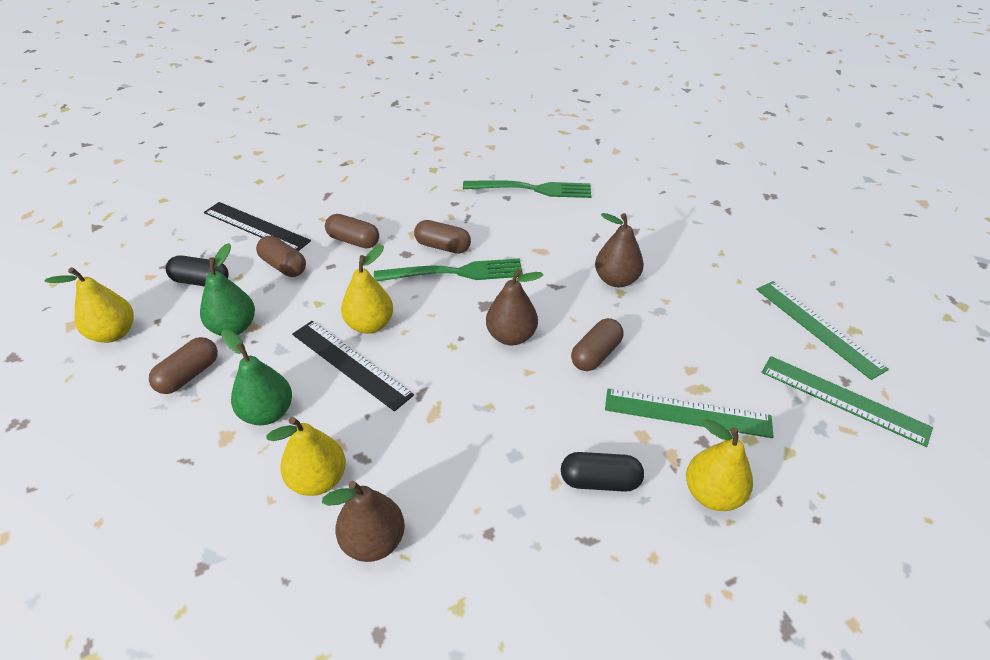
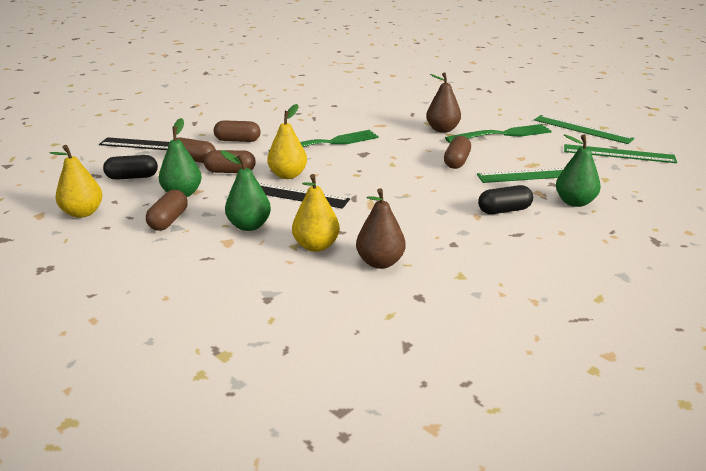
camera: 20 degrees left, 15 degrees down
(442, 247) = (308, 133): brown capsule -> brown capsule (230, 171)
(511, 336) = (394, 164): brown pear -> none
(533, 189) = (350, 99): green fork -> green fork (502, 134)
(712, 494) = (574, 202): yellow pear -> green pear

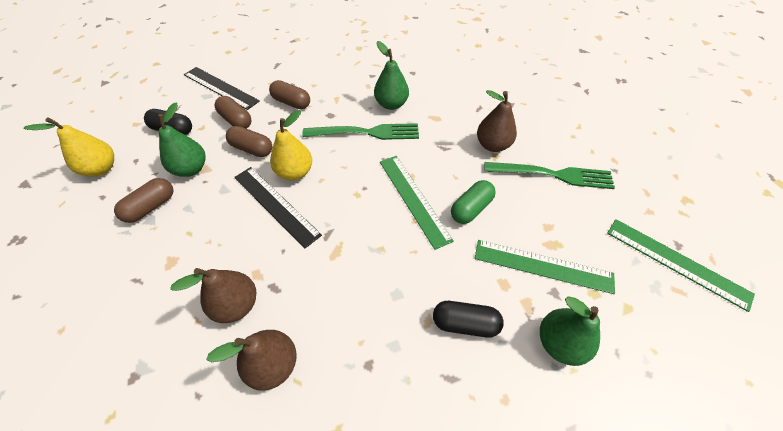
camera: 25 degrees right, 25 degrees up
(249, 226) = (206, 243): green pear -> green pear (391, 104)
(316, 246) = (236, 305): yellow pear -> brown pear
(456, 162) = (471, 208): brown capsule -> green capsule
(582, 129) = (656, 196): green ruler -> green ruler (413, 199)

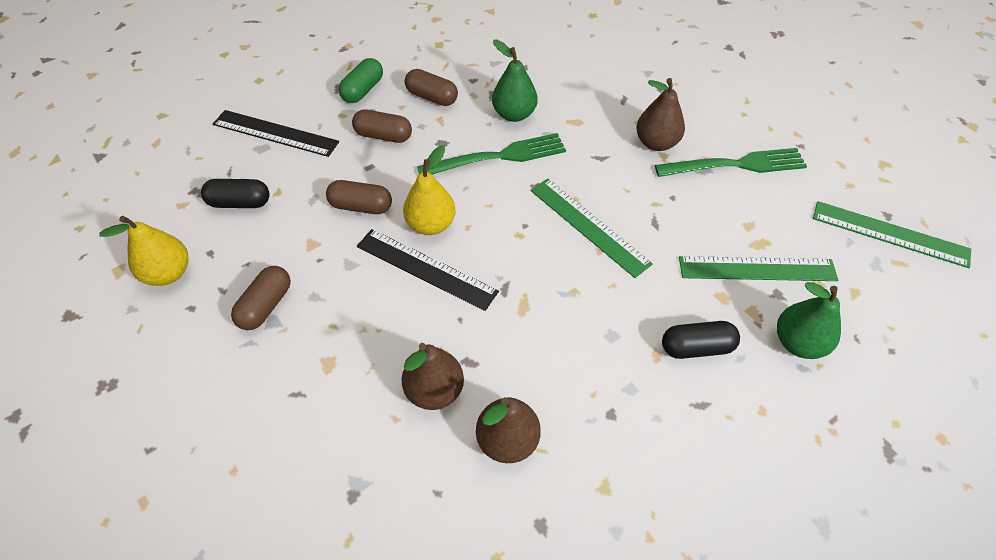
camera: 15 degrees left, 0 degrees up
(191, 169) = (293, 248): green pear -> none
(236, 120) = (320, 173): brown capsule -> brown capsule (432, 97)
(471, 208) = (658, 223): green capsule -> green capsule (363, 90)

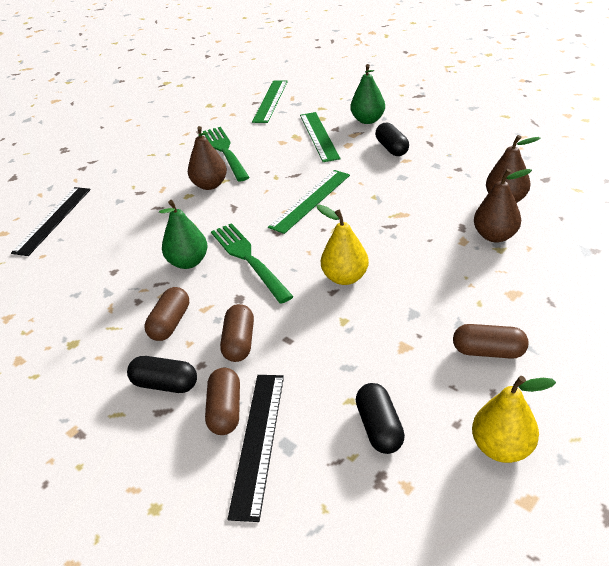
camera: 100 degrees left, 15 degrees down
(361, 206) = (343, 328): brown capsule -> brown capsule (225, 410)
(363, 90) = (165, 384): green capsule -> black capsule
(426, 269) = (393, 268): black ruler -> black ruler (53, 220)

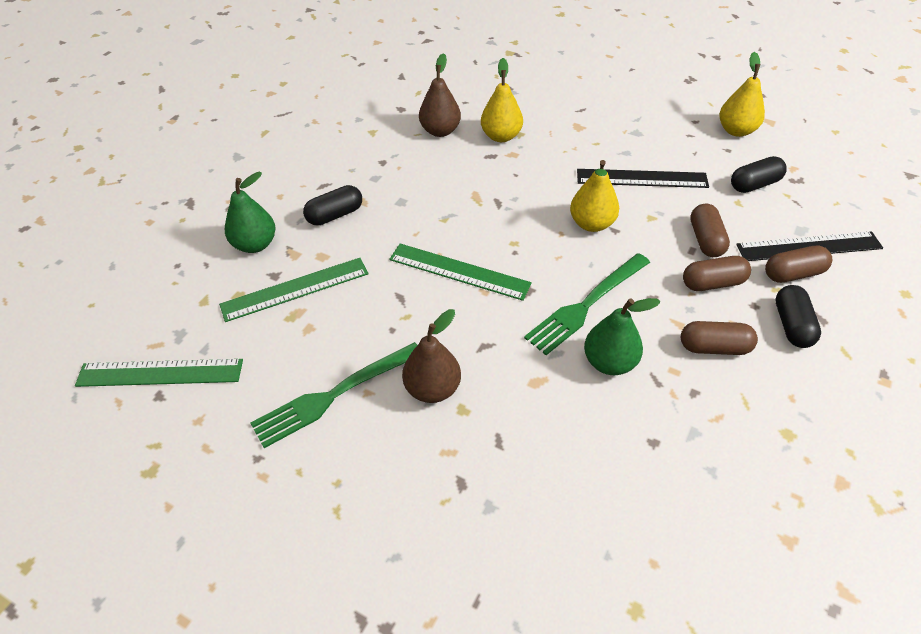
camera: 105 degrees left, 10 degrees up
(53, 220) = (561, 596): black ruler -> black ruler (641, 178)
(488, 351) = (650, 137): brown capsule -> brown capsule (705, 240)
(495, 236) = (501, 136): brown pear -> yellow pear

